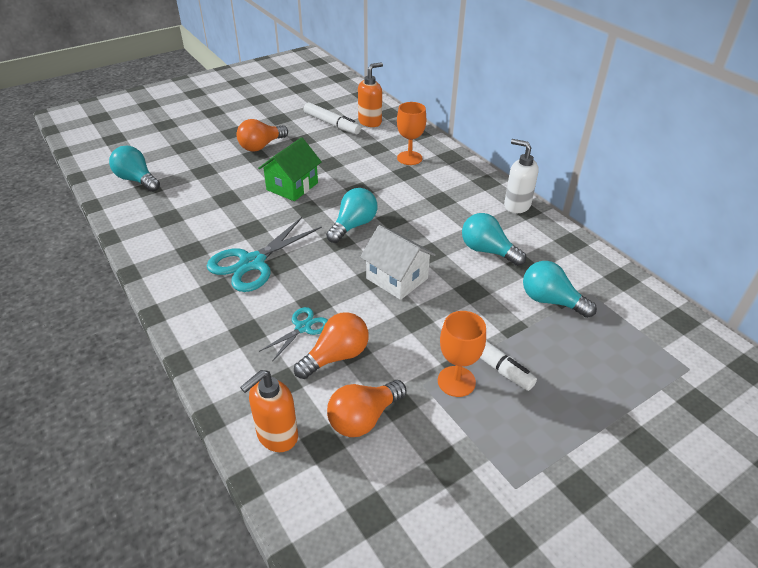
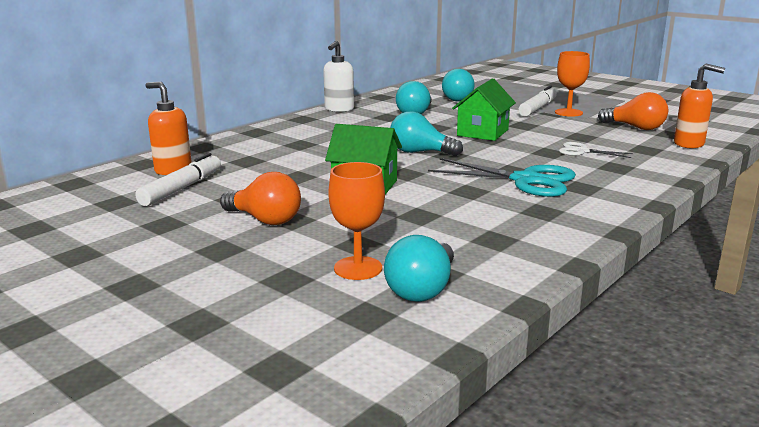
camera: 105 degrees left, 20 degrees down
(303, 328) = (582, 151): turquoise scissors -> white scissors
(336, 356) = (595, 139): orange light bulb -> none
(397, 278) = (482, 132): white house -> green house
(409, 158) = (267, 145): orange goblet -> orange goblet (358, 268)

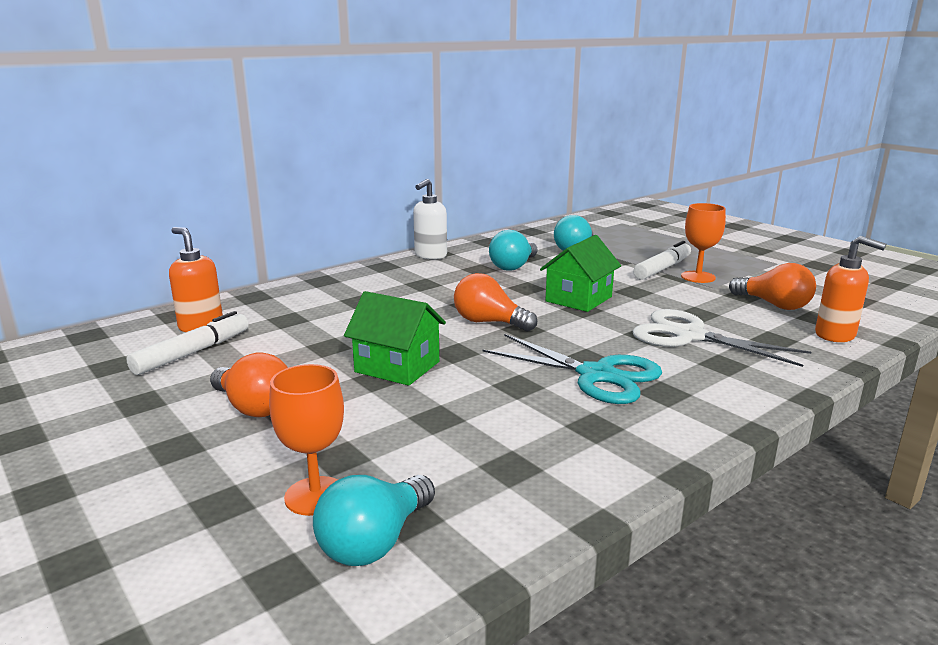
camera: 10 degrees right, 0 degrees up
(420, 152) = (489, 322): turquoise light bulb -> orange light bulb
(582, 151) = (689, 336): white scissors -> white scissors, size x1.86

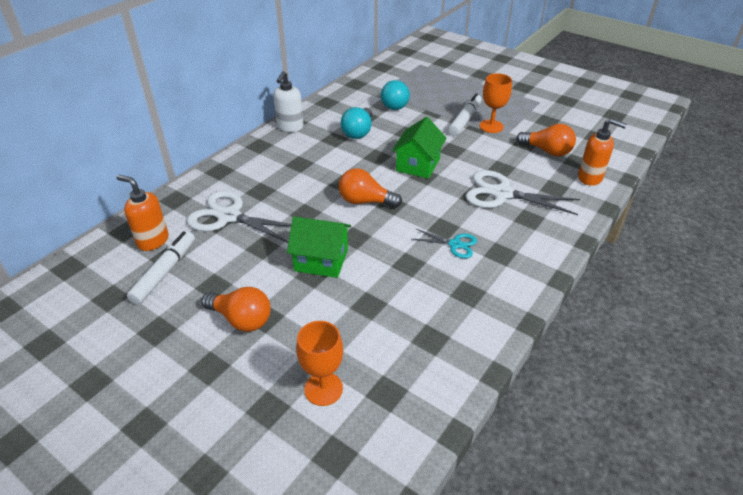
camera: 15 degrees left, 20 degrees up
(306, 316) = (229, 216): none -> white scissors
(375, 542) = (376, 416): turquoise light bulb -> none
(596, 375) = (455, 244): turquoise scissors -> turquoise scissors, size x0.54

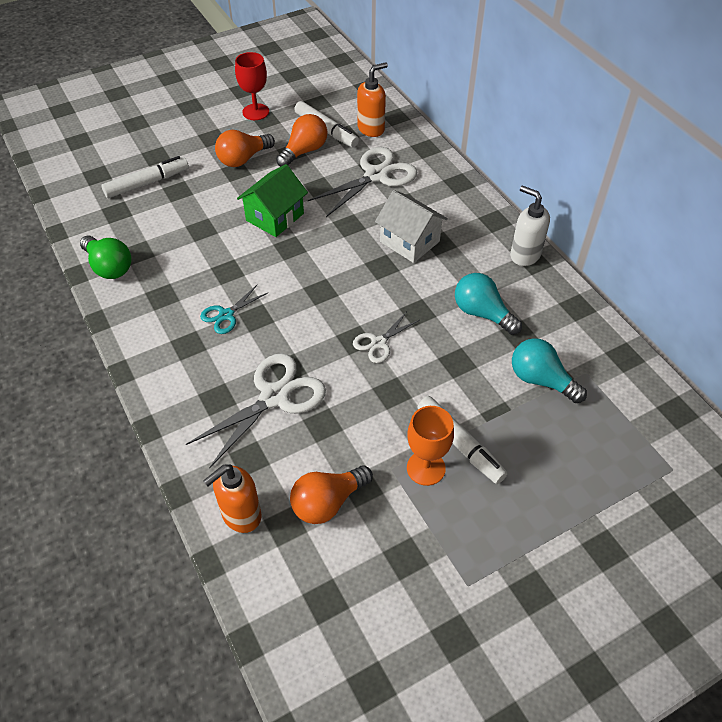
camera: 115 degrees right, 10 degrees up
(142, 346) = (255, 112): none -> red goblet
(307, 177) = (409, 241): none -> white house
(323, 389) = (147, 183): orange goblet -> white marker
(365, 201) = (338, 273): orange light bulb -> orange light bulb (304, 151)
(418, 164) = (379, 343): green house -> white scissors
(466, 351) = (109, 267): none -> green light bulb

